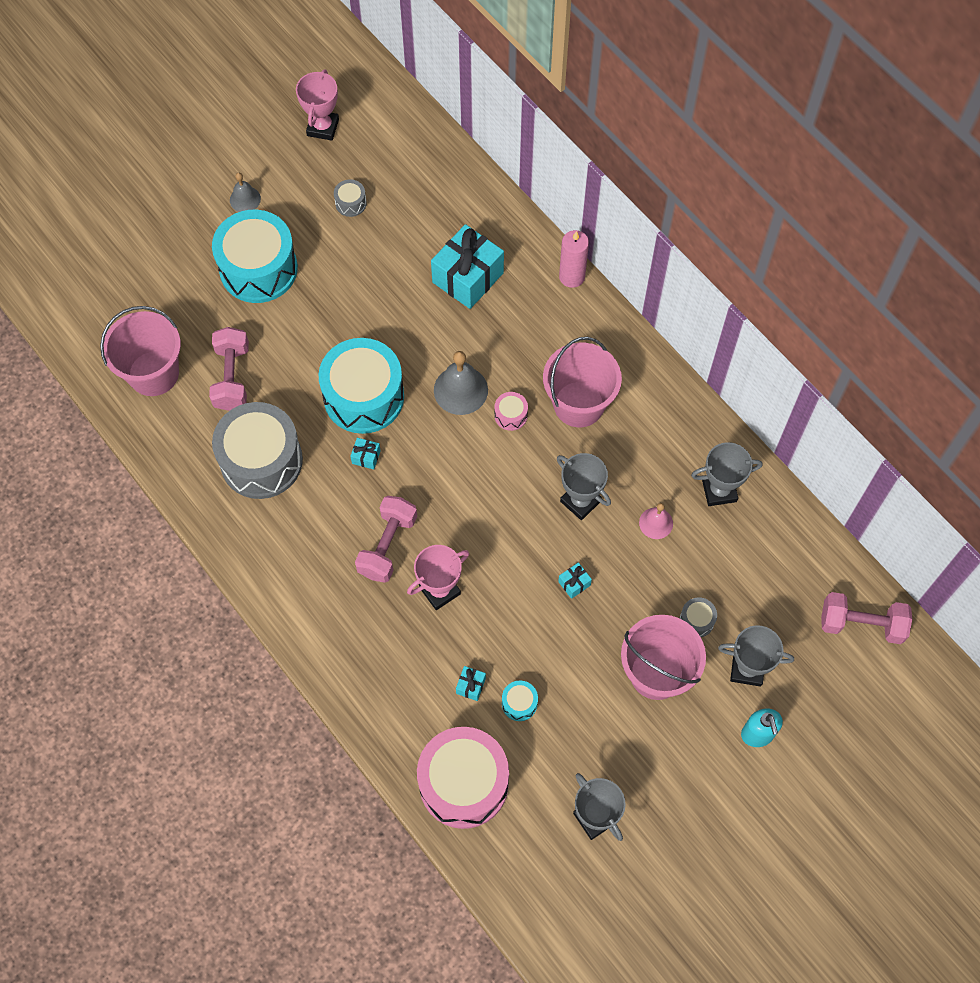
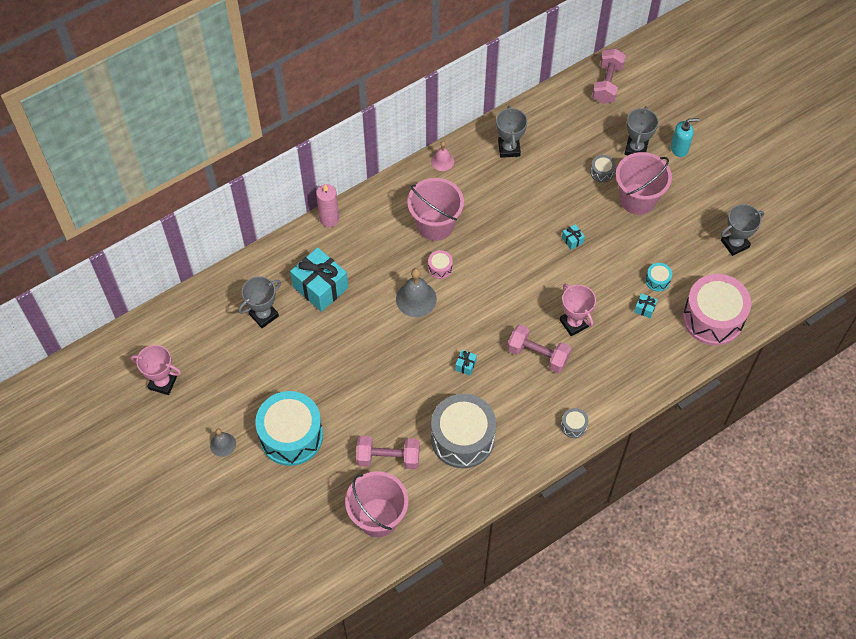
camera: 85 degrees left, 5 degrees down
(351, 203) = (240, 365): grey drum -> grey drum (573, 426)
(363, 396) = (415, 364): turquoise drum -> none
(580, 501) = (511, 231): grey trophy -> grey trophy (263, 315)
(656, 523) = (530, 187): pink bell -> pink bell (442, 161)

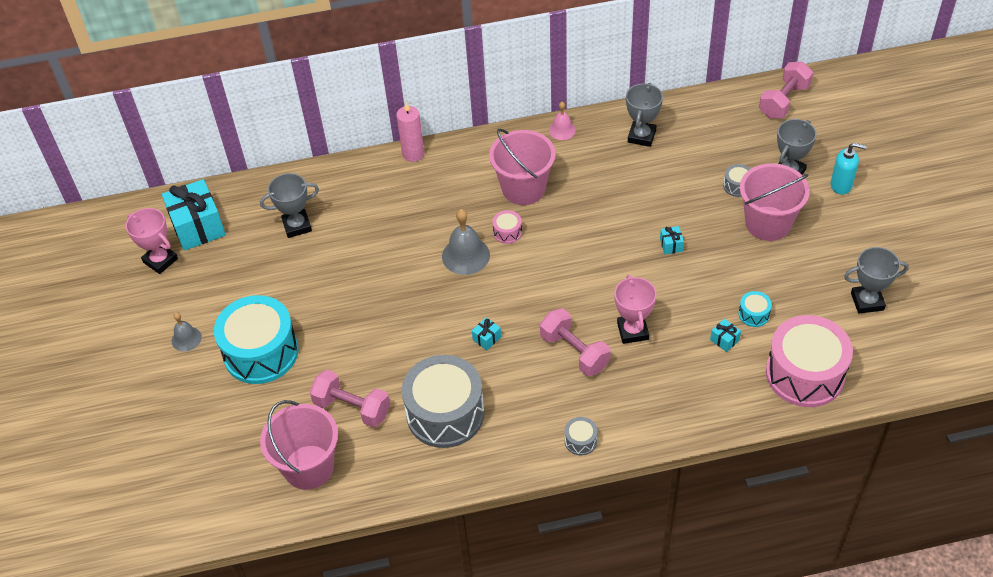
camera: 25 degrees right, 10 degrees down
(320, 287) = (369, 216): turquoise gift -> turquoise gift (198, 227)

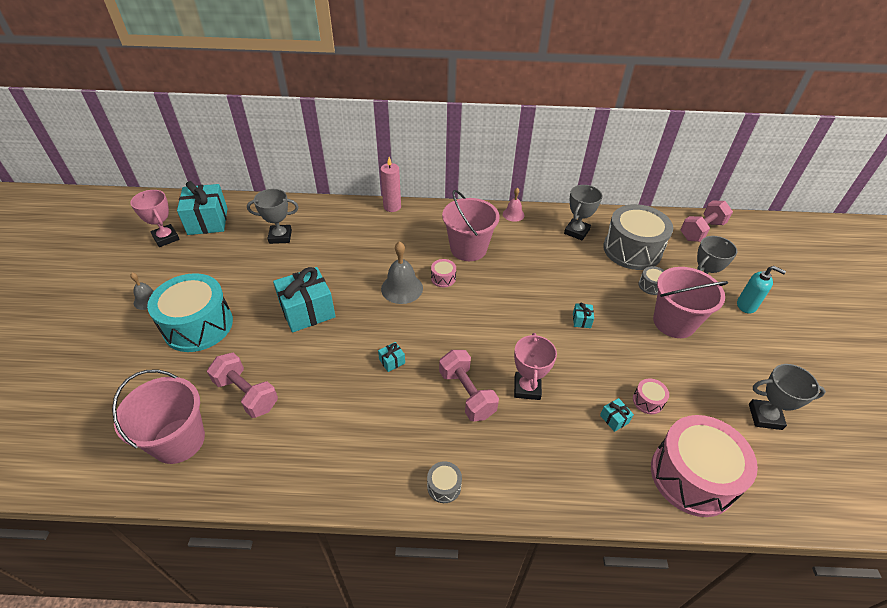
camera: 10 degrees right, 5 degrees down
(373, 307) = (307, 311): none -> turquoise gift
(445, 414) = (326, 422): grey drum -> grey drum (632, 250)
(753, 314) = (647, 401): turquoise drum -> pink drum

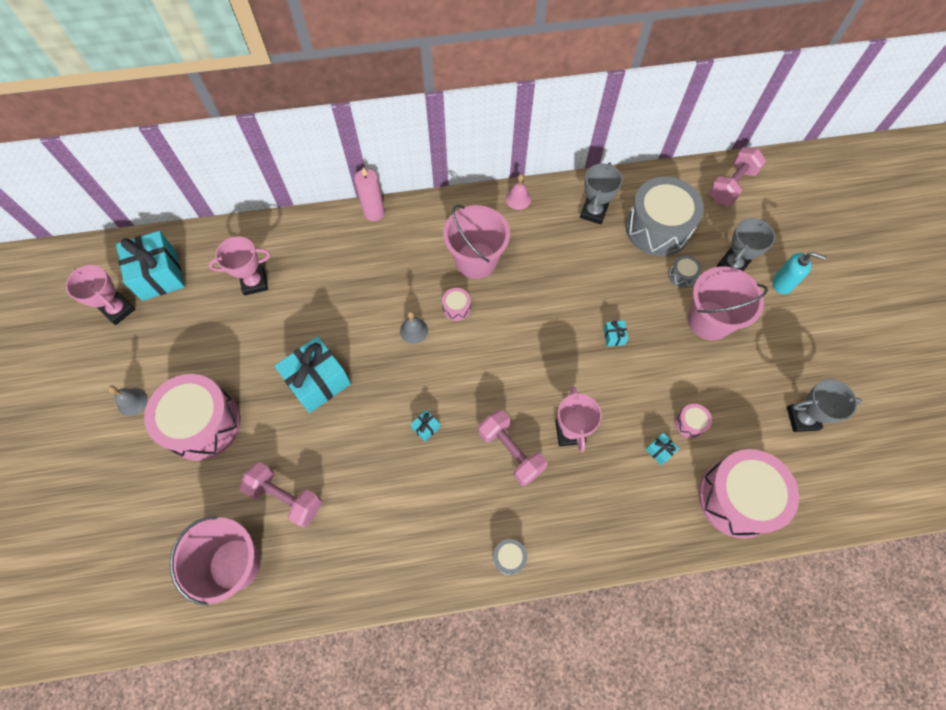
camera: 10 degrees left, 20 degrees up
(198, 325) = (203, 424): turquoise drum -> pink drum
(280, 236) = (254, 282): grey trophy -> pink trophy
(402, 288) = (414, 330): grey bell -> grey bell, size x0.60

